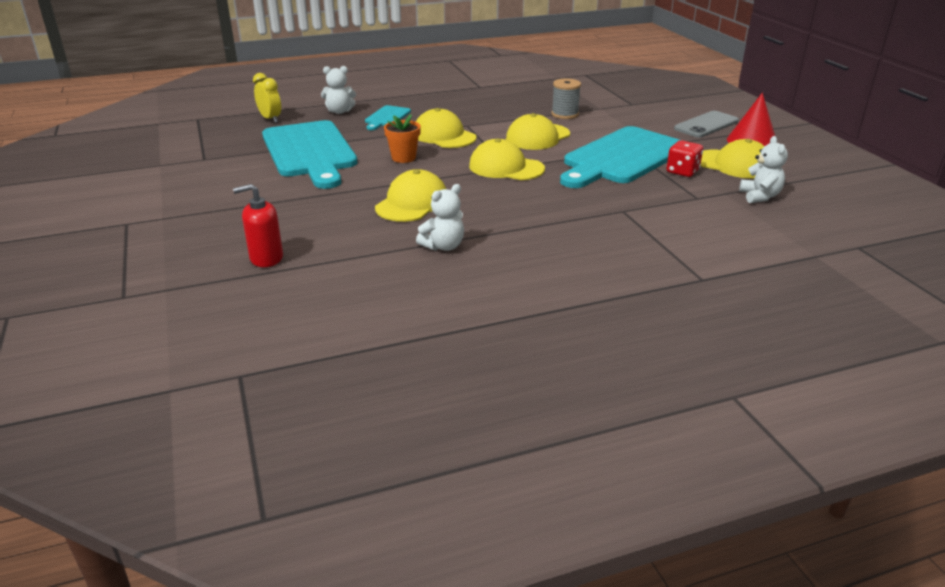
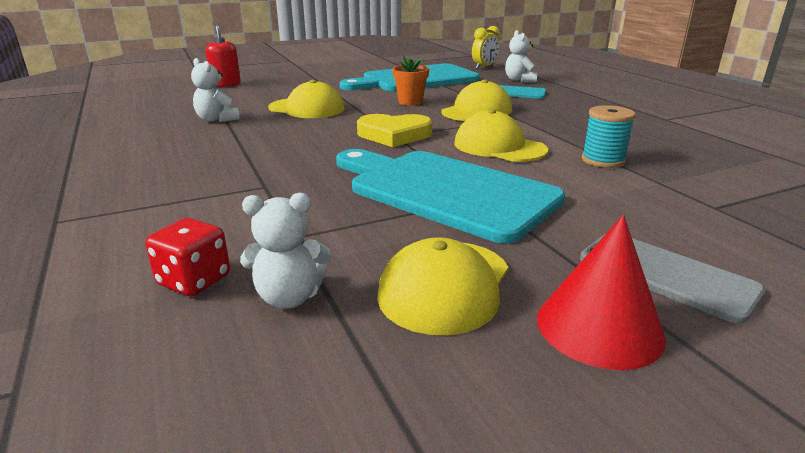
camera: 85 degrees right, 5 degrees down
(506, 167) = (394, 135): yellow cap -> yellow heart
(565, 114) = (603, 160): grey spool -> turquoise spool
(682, 171) = (399, 232): red dice -> red dice (194, 280)

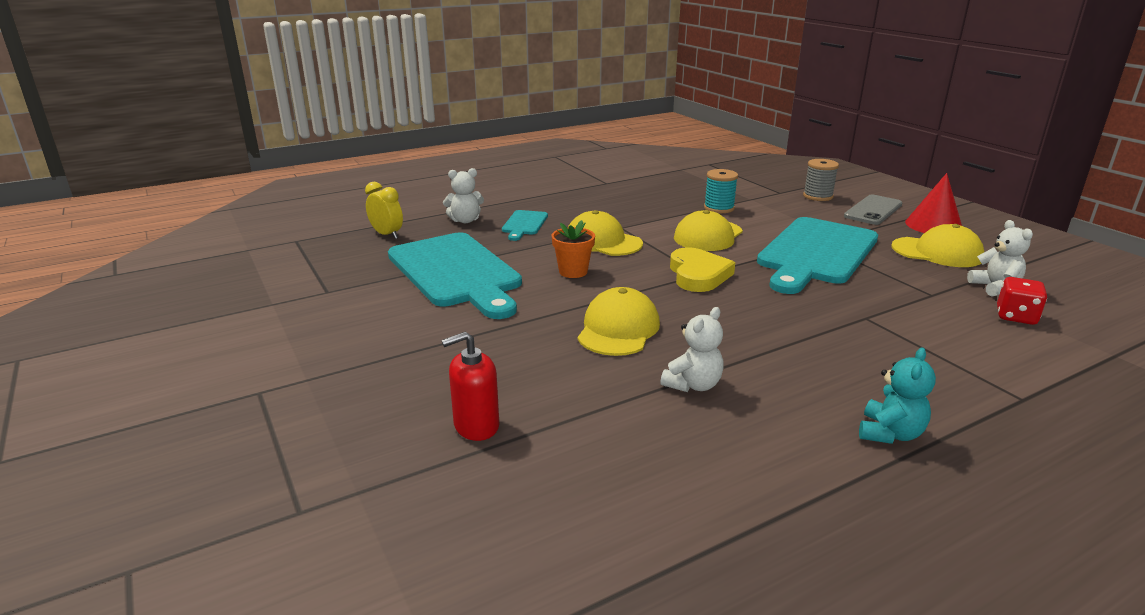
camera: 95 degrees left, 0 degrees up
(95, 160) = (889, 433): none -> turquoise teddy bear
(720, 236) = (818, 196): none -> grey spool

